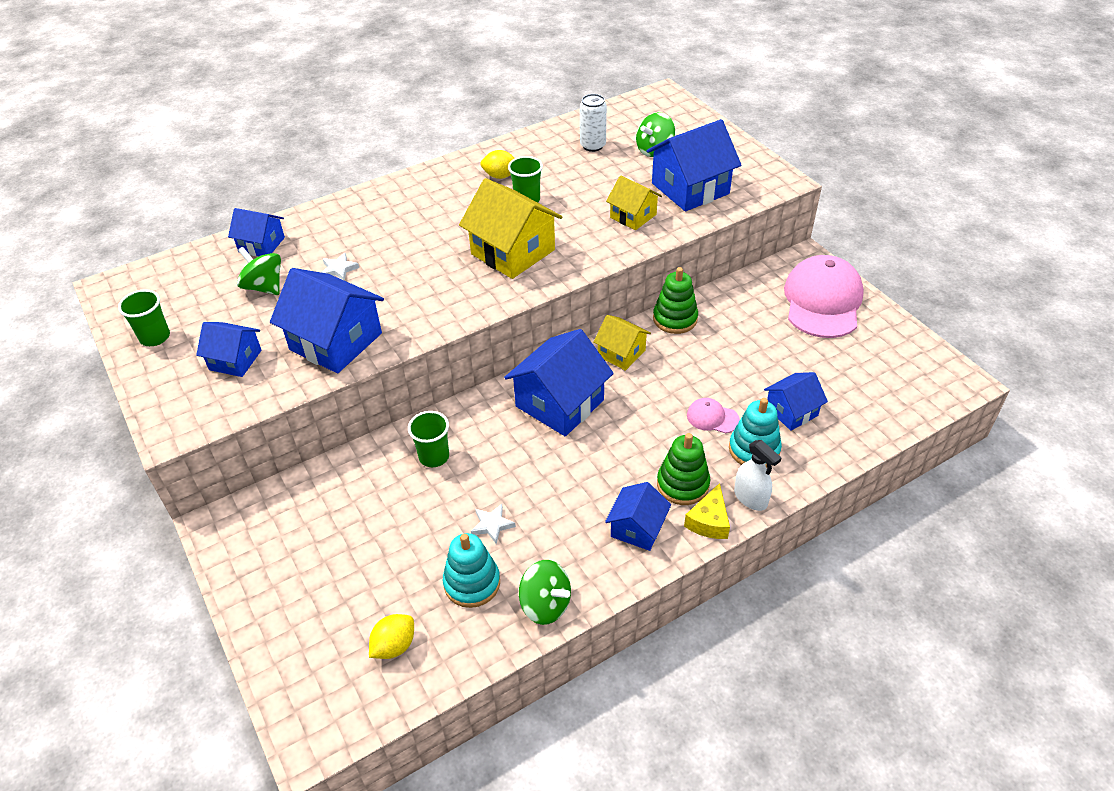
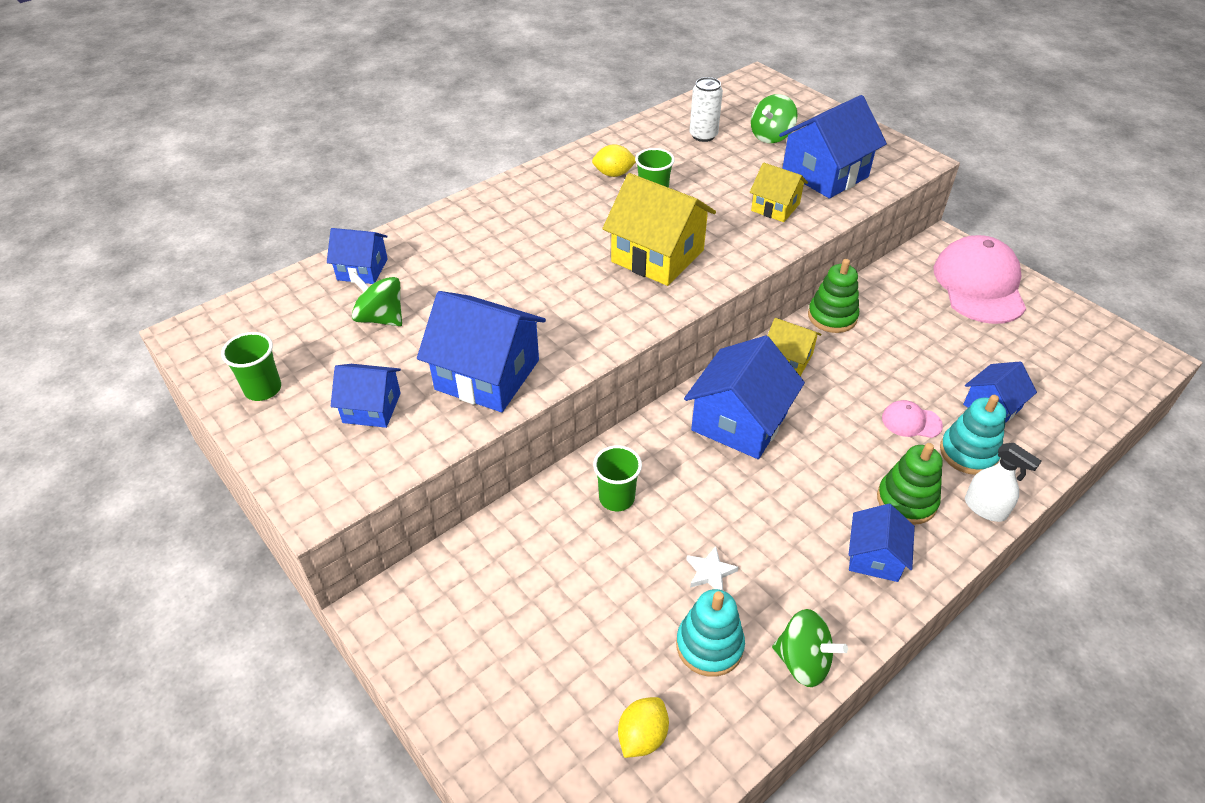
camera: 10 degrees left, 0 degrees up
(339, 269) = (464, 290): white star -> none
(709, 521) = (950, 540): yellow cheese -> none

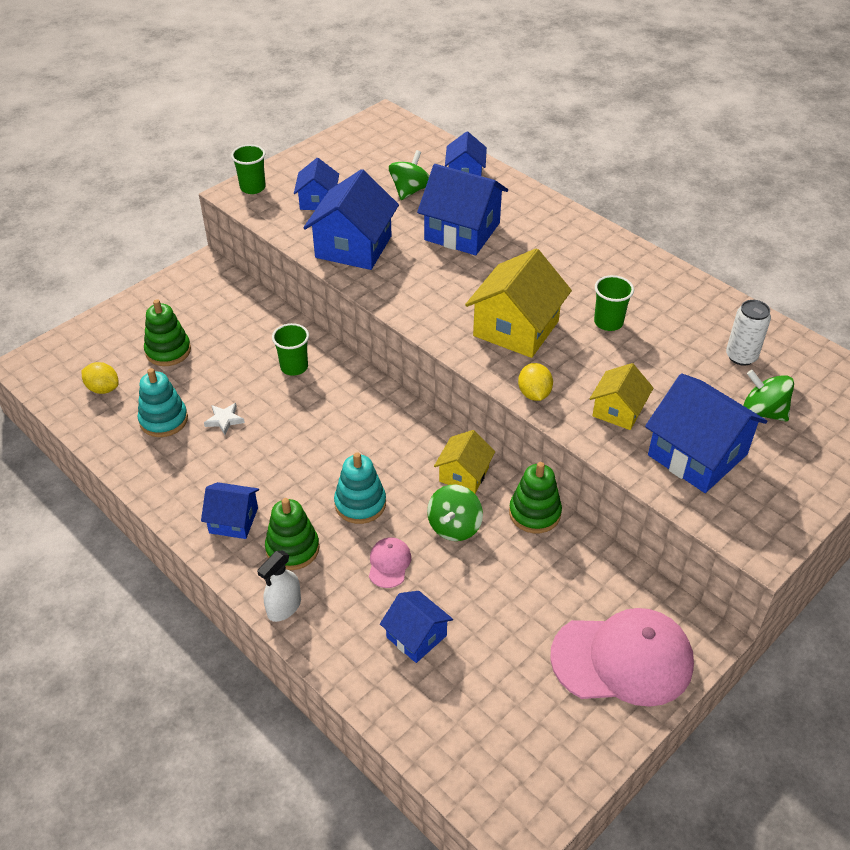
camera: 85 degrees right, 0 degrees up
(263, 389) = (333, 155): green cup -> green cup (252, 188)
(567, 649) = (168, 351): none -> green stacking toy
(614, 174) = (642, 295): yellow lemon -> yellow lemon (534, 394)
(739, 422) = (379, 438): blue house -> blue house (462, 231)
(803, 661) = (145, 470): green spinning top -> green spinning top (454, 526)
(968, 453) = (351, 605): turquoise stacking toy -> turquoise stacking toy (360, 504)

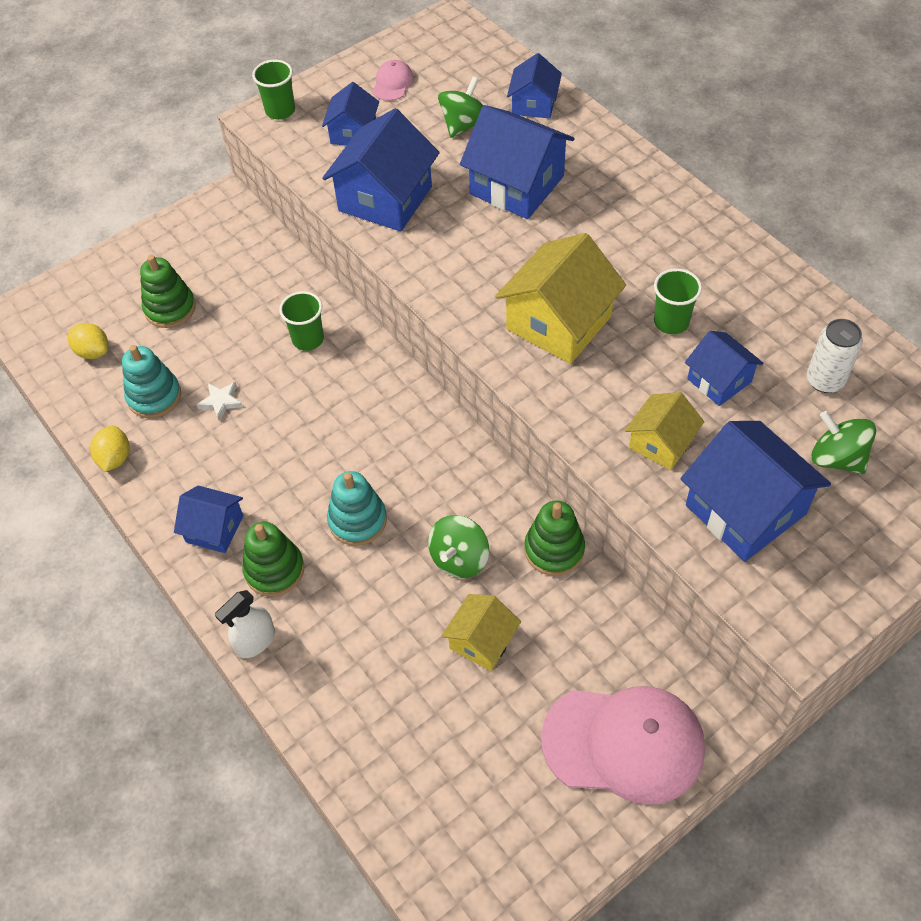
camera: 10 degrees right, 10 degrees up
(389, 563) = (379, 598): pink cap -> pink cap (393, 83)
(416, 636) = (395, 691): blue house -> blue house (719, 380)
(464, 474) = (480, 493): yellow house -> yellow house (481, 641)
(534, 394) = (565, 412): yellow lemon -> yellow lemon (115, 458)

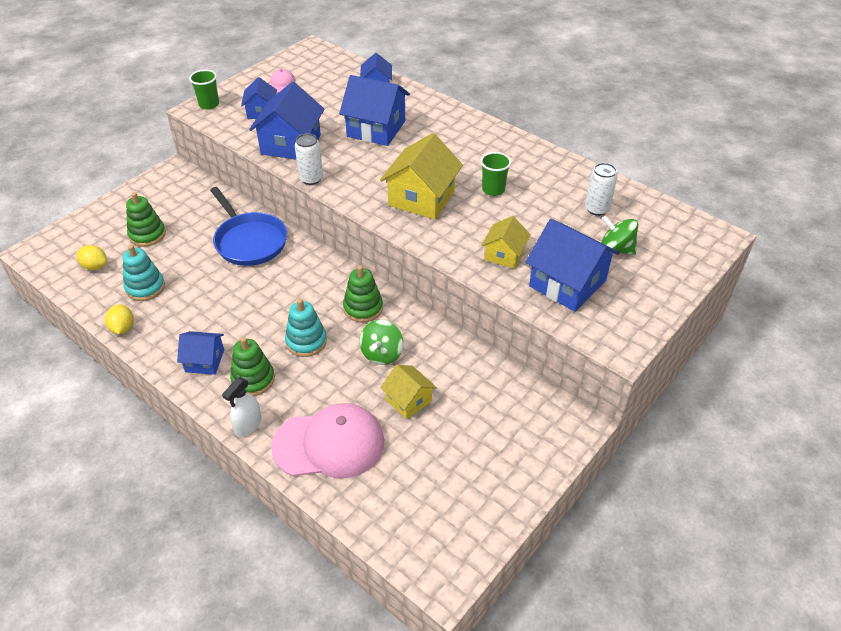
camera: 15 degrees left, 10 degrees down
(221, 402) = (194, 284): white star -> none
(308, 339) = (249, 241): green cup -> blue pan
(403, 265) = (311, 179): none -> white can
(464, 124) = (334, 101): green spinning top -> none
(481, 641) = (408, 400): yellow house -> yellow house turned 60 degrees counterclockwise
(554, 549) = (444, 339): green stacking toy -> green stacking toy (363, 308)
(624, 743) = (519, 445): pink cap -> pink cap (329, 444)
(719, 380) = (532, 217): blue house -> none

